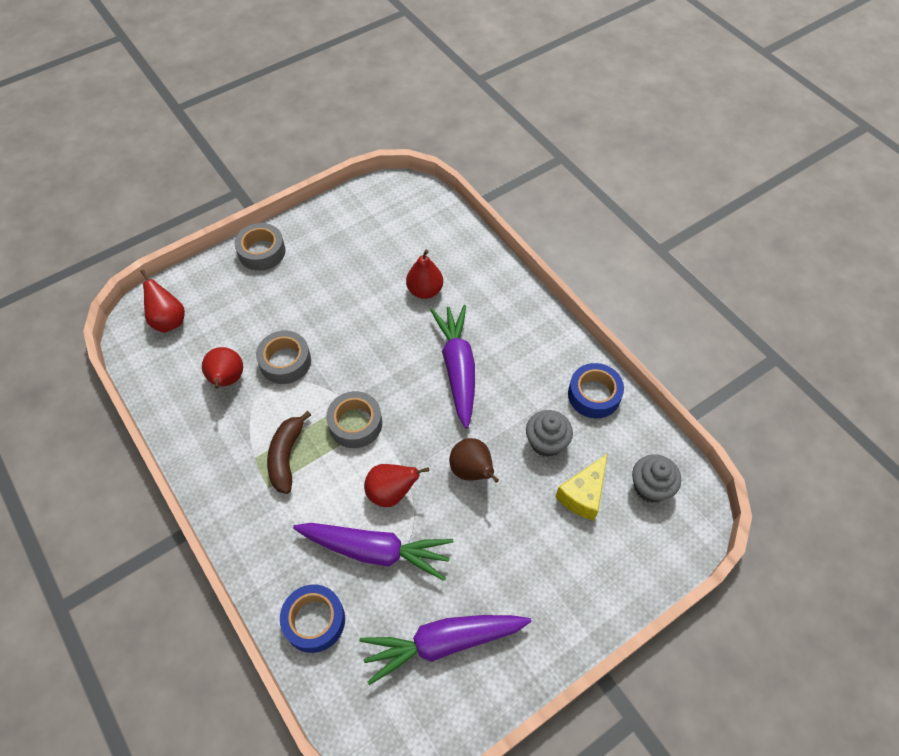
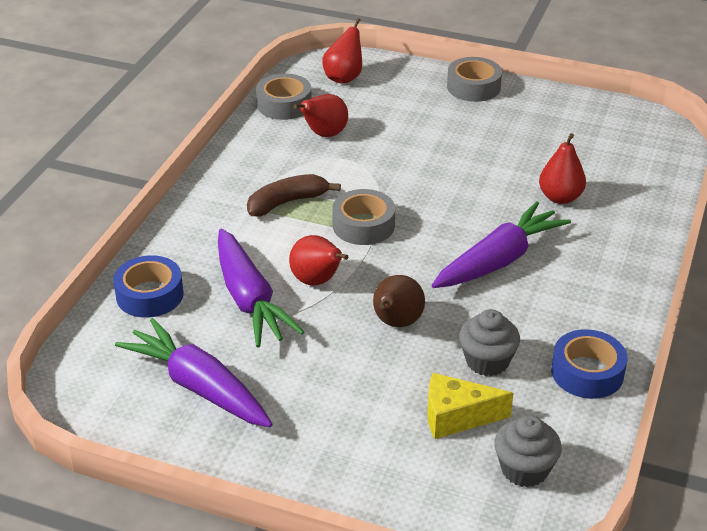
camera: 55 degrees right, 20 degrees down
(285, 362) = (379, 155): grey tape -> grey tape (284, 104)

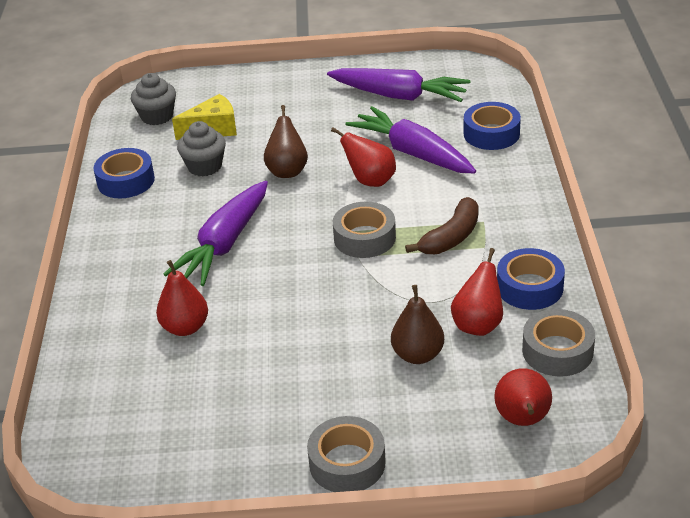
camera: 160 degrees right, 0 degrees up
(262, 147) = (529, 287): none -> blue tape
(384, 129) = (418, 355): none -> brown pear

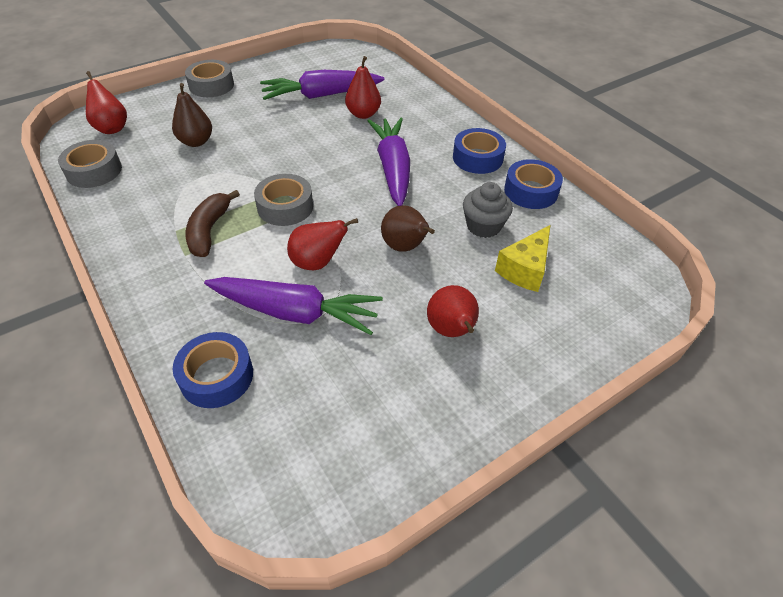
camera: 145 degrees right, 10 degrees up
(157, 116) = (597, 265): grey cupcake -> none
(399, 96) = (366, 402): purple carrot -> purple carrot (321, 95)
(478, 325) = (159, 171): red pear -> red pear (451, 331)
(529, 287) = (125, 209): blue tape -> blue tape (477, 158)

